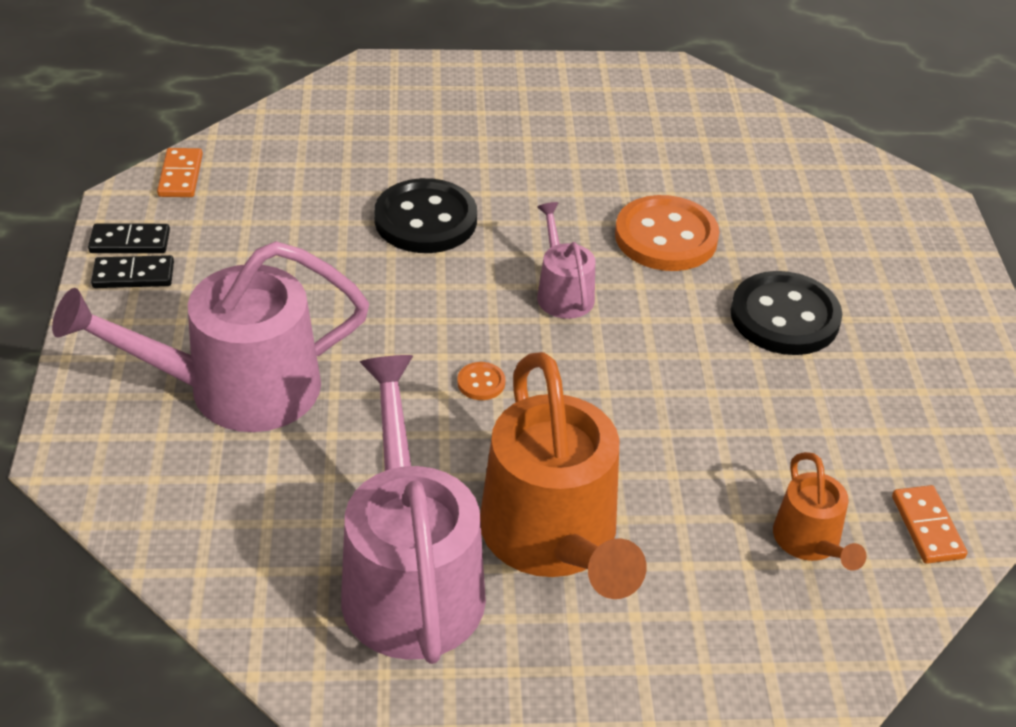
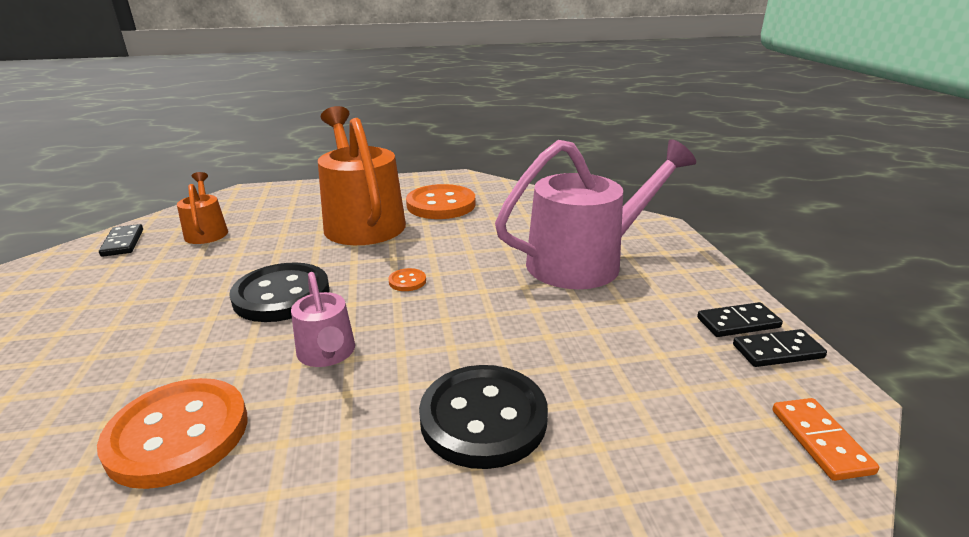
camera: 175 degrees right, 15 degrees down
(410, 579) = (441, 205): pink watering can -> orange button
(784, 317) = (103, 356): black button -> black button (281, 295)
(927, 527) = (123, 243): orange domino -> black domino

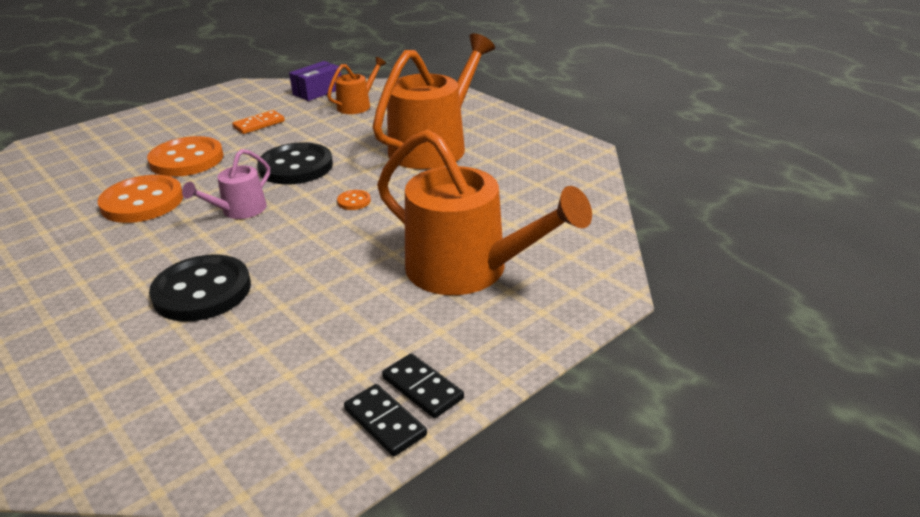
camera: 60 degrees right, 5 degrees up
(123, 243) = (317, 91): black domino -> purple box
(441, 205) = (508, 164): orange button -> orange button (187, 159)
(584, 262) = (467, 270): pink watering can -> orange watering can
(820, 441) = (252, 463): orange domino -> orange domino (259, 124)

